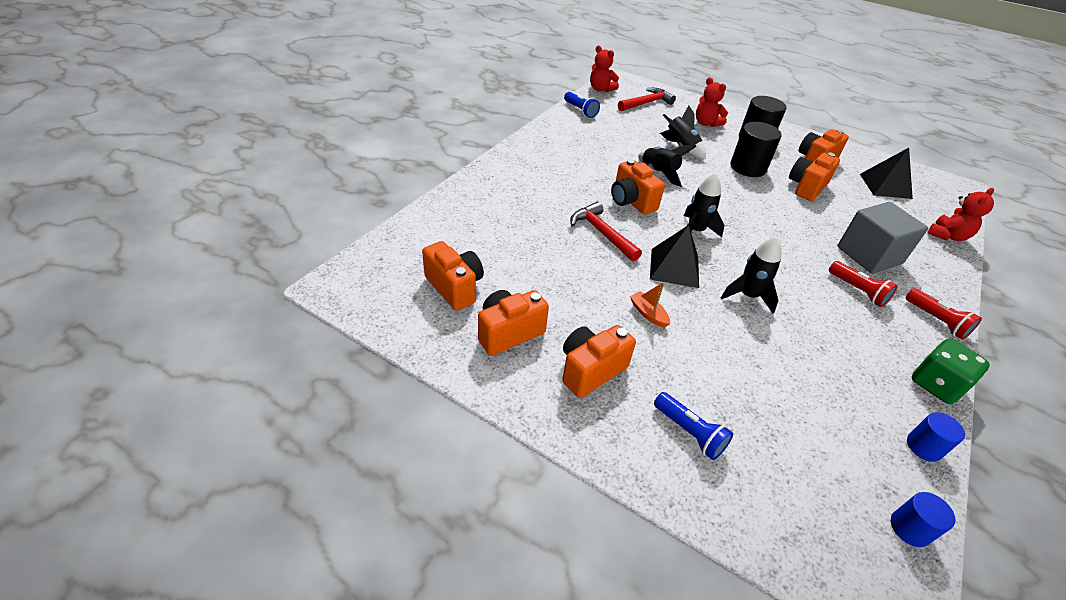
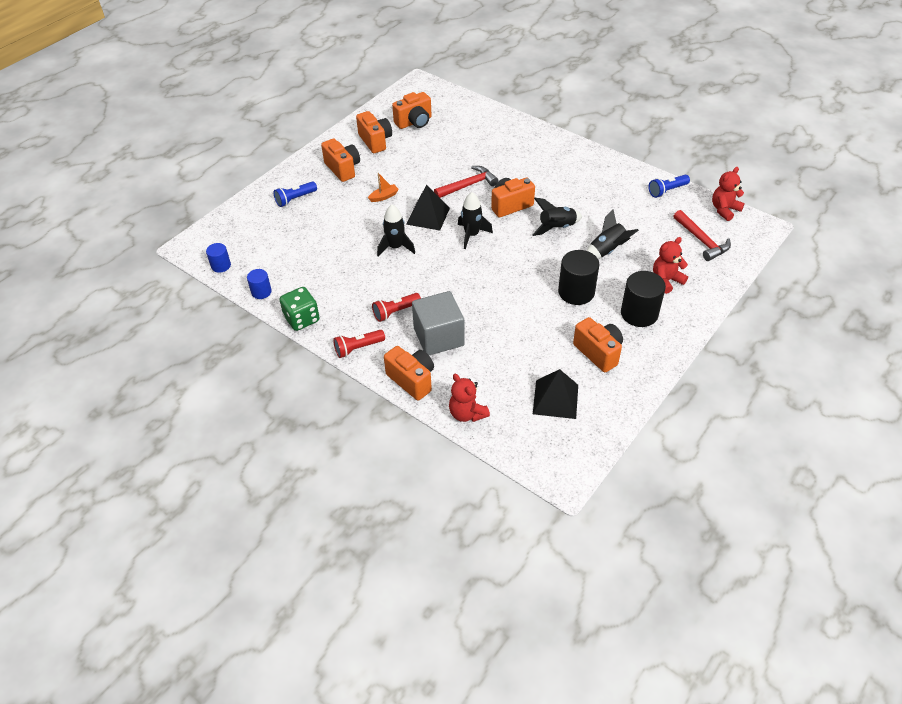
camera: 100 degrees right, 5 degrees up
(806, 187) = (544, 328): orange camera -> orange camera (412, 380)

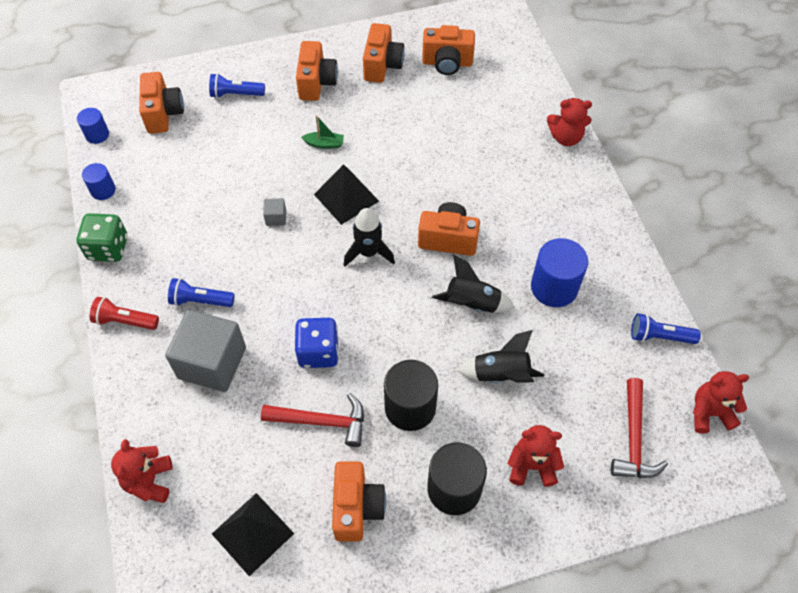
camera: 35 degrees right, 10 degrees up
(384, 196) = (324, 144): orange boat -> green boat
(395, 247) = (276, 218): black rocket -> grey cube
(395, 312) = (200, 300): red flashlight -> blue flashlight
(412, 380) = (137, 398): orange camera -> orange camera (163, 114)
(468, 185) = (427, 183): red hammer -> red hammer (322, 421)
(496, 296) = (318, 352): none -> blue dice
(523, 126) = (565, 137): none -> red teddy bear
(591, 197) = (554, 287): none -> blue cylinder

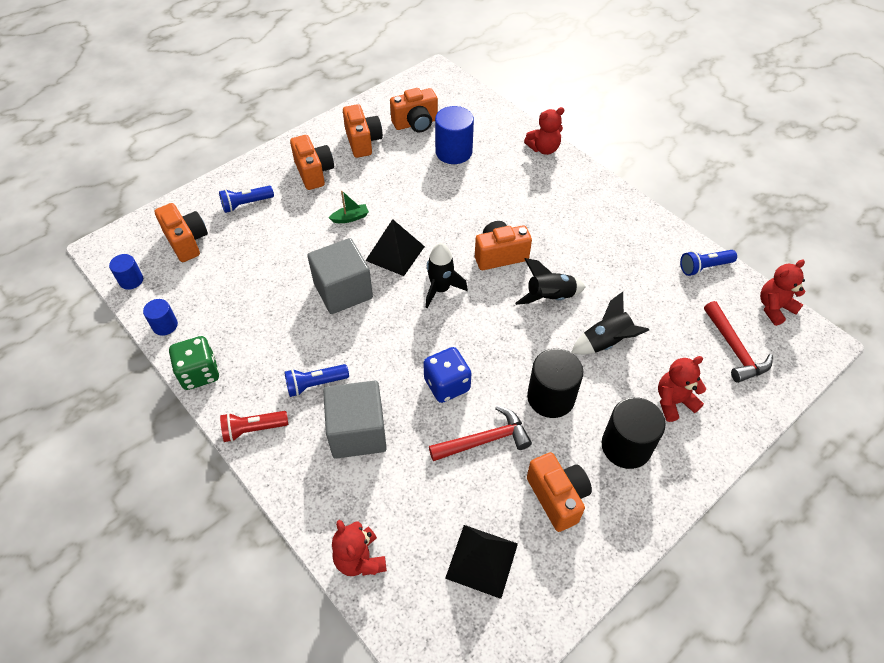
camera: 25 degrees left, 5 degrees down
(276, 218) = (343, 291): grey cube -> grey cube, size x2.46
(554, 287) = (605, 261): blue cylinder -> blue cylinder (453, 152)

